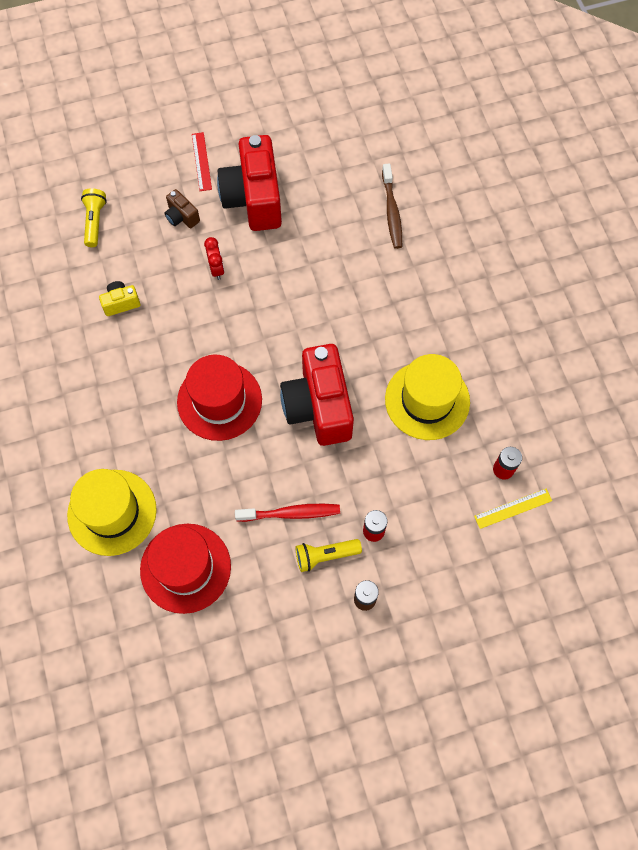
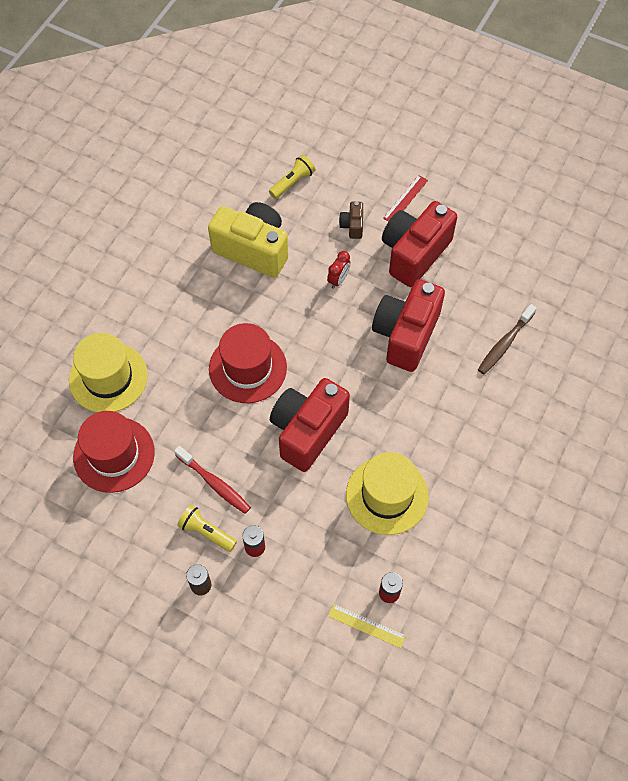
camera: 45 degrees right, 5 degrees down
(121, 303) = (253, 249): yellow camera -> yellow camera, size x2.29
(313, 267) = (406, 335): none -> red camera

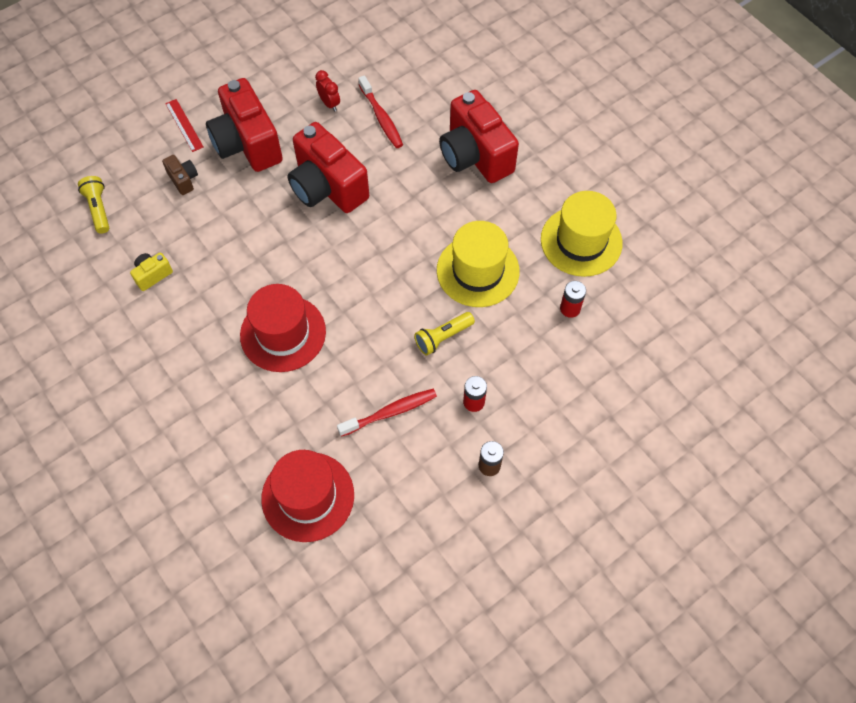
camera: 65 degrees left, 0 degrees up
(108, 377) = (215, 470): yellow hat -> yellow hat (581, 241)
(206, 532) = (437, 439): yellow flashlight -> yellow flashlight (443, 337)
(253, 249) = (152, 275): yellow camera -> yellow camera, size x0.44
(307, 431) = (379, 308): red camera -> red camera (475, 155)
(338, 280) = (235, 216): red clock -> red clock (329, 103)
(352, 226) = (183, 180): brown camera -> brown camera turned 150 degrees counterclockwise
(366, 625) = (592, 339): yellow ruler -> none
(504, 344) = (381, 117): brown toothbrush -> red toothbrush

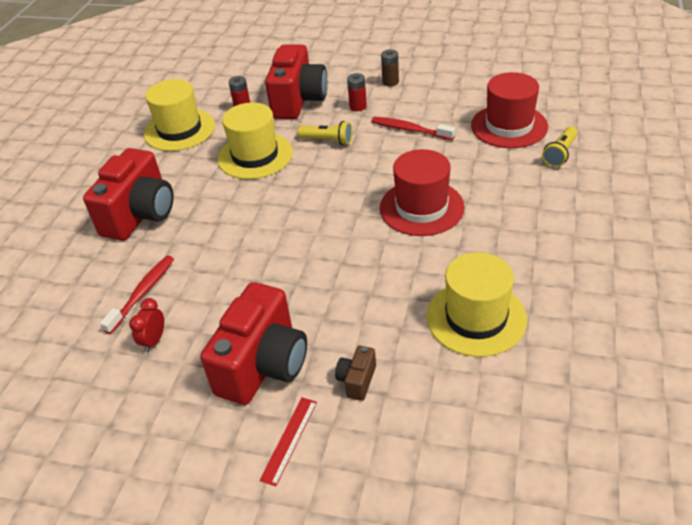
camera: 125 degrees left, 20 degrees down
(98, 209) = (467, 421): yellow flashlight -> yellow flashlight (560, 154)
(152, 275) = (476, 318): yellow camera -> yellow hat
(327, 187) = (259, 275): red camera -> red camera (298, 101)

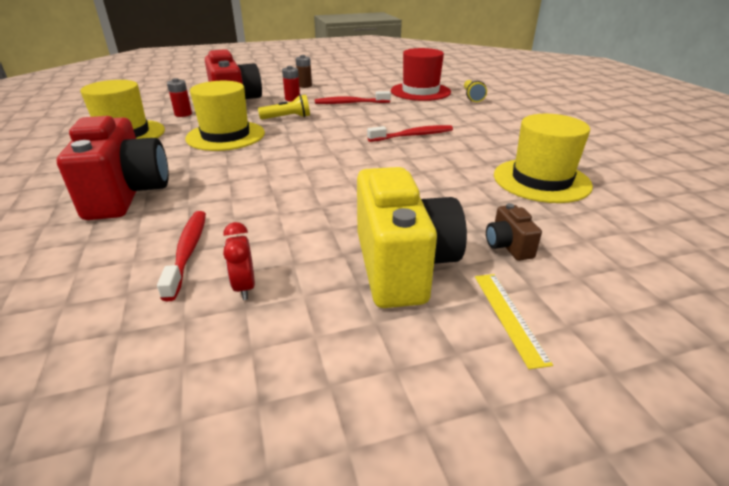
camera: 35 degrees left, 10 degrees down
(263, 365) = (402, 266): red camera -> yellow camera
(289, 440) = (509, 316): red ruler -> yellow ruler
(421, 207) = (413, 135): red hat -> red toothbrush

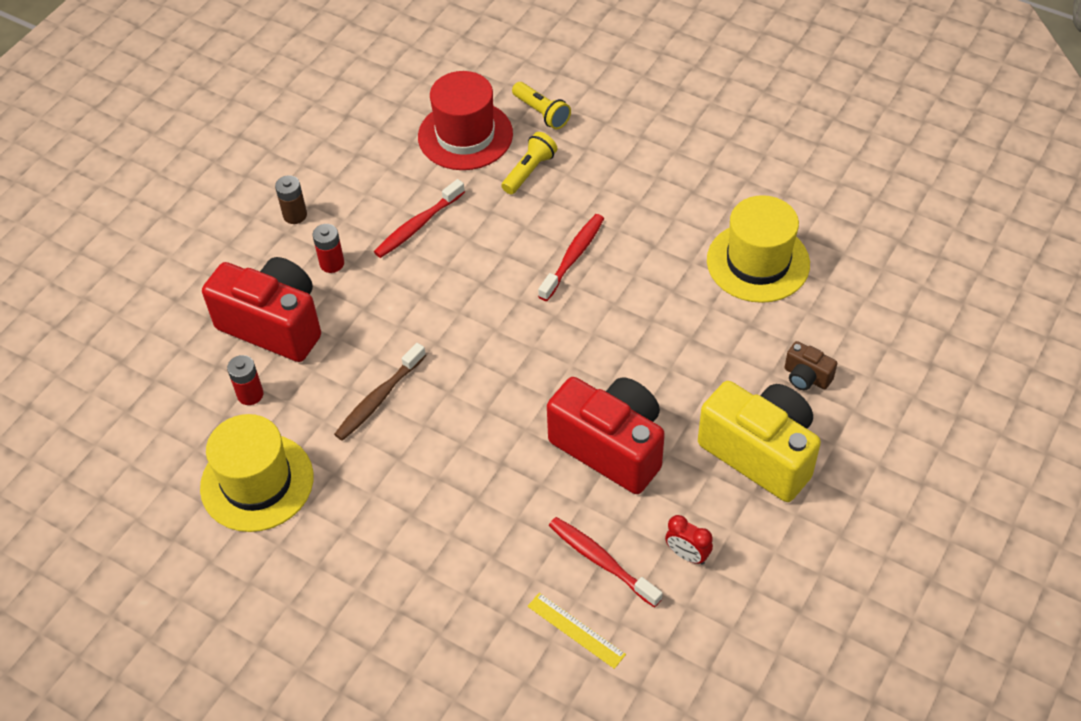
camera: 40 degrees left, 20 degrees up
(127, 194) = (442, 551): red camera -> red camera (610, 447)
(226, 136) = (379, 399): yellow hat -> brown toothbrush
(287, 118) = (391, 313): yellow flashlight -> yellow flashlight (529, 171)
(509, 316) = (861, 447): yellow ruler -> yellow ruler (576, 630)

